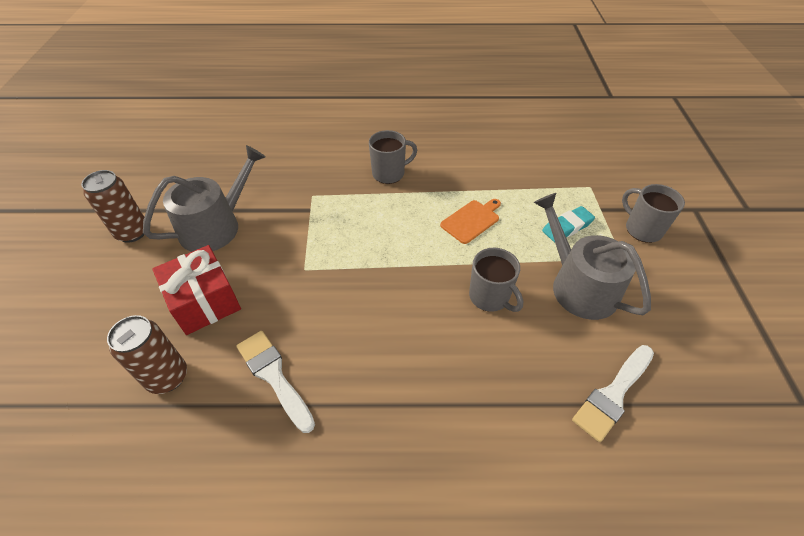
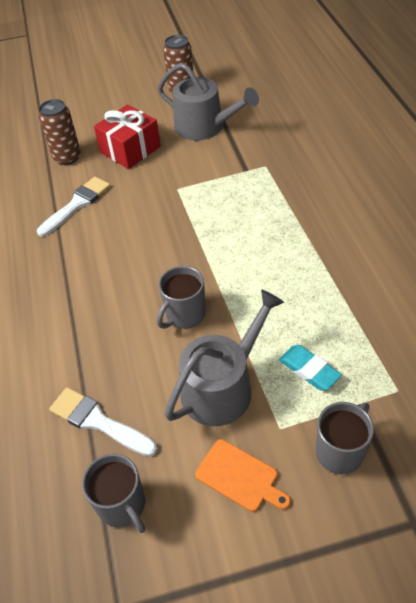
camera: 80 degrees right, 0 degrees up
(389, 173) = (323, 207): grey mug -> grey mug (122, 505)
(471, 220) = (282, 284): orange cutting board -> orange cutting board (239, 477)

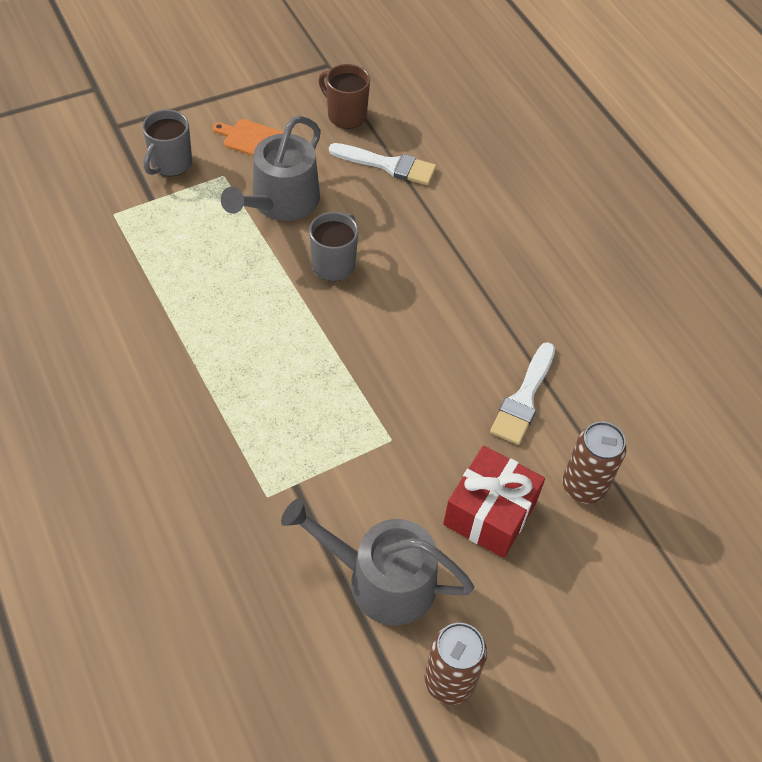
camera: 160 degrees right, 5 degrees up
(122, 505) = (346, 115): grey mug -> brown mug
(309, 370) = (198, 223): turquoise eraser -> none

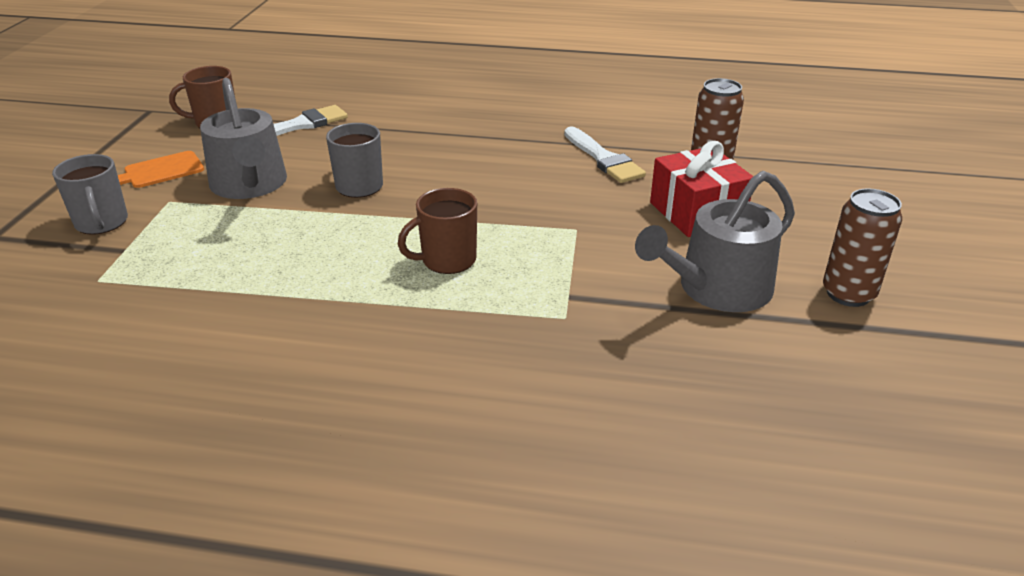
camera: 50 degrees left, 20 degrees down
(281, 383) = (447, 260): none -> brown mug

